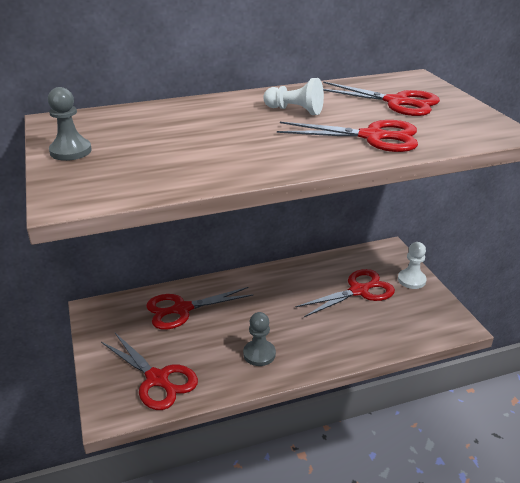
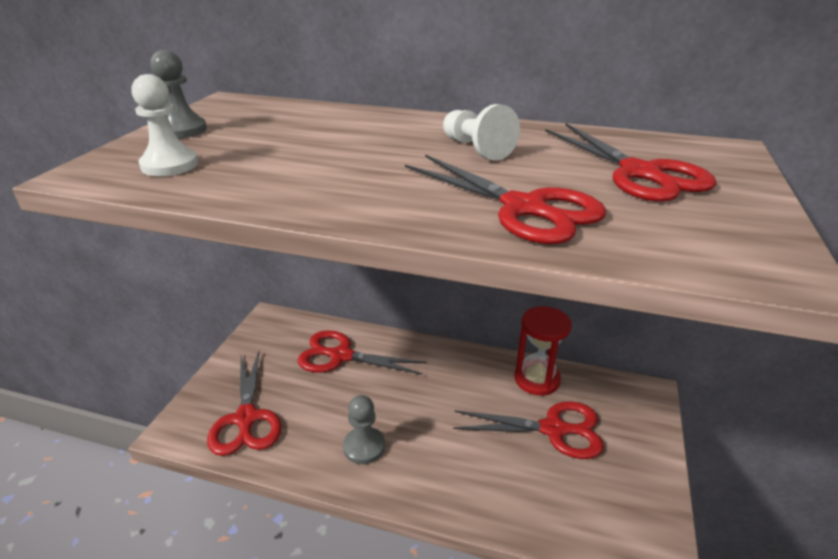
camera: 35 degrees right, 0 degrees up
(324, 267) = (537, 379): none -> red hourglass
(411, 280) = (642, 450): white pawn -> white pawn (170, 165)

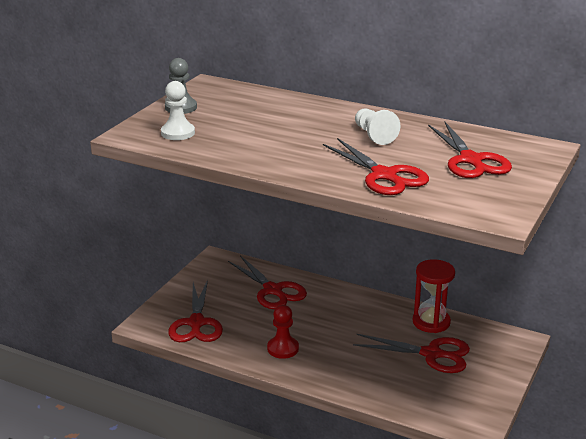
camera: 10 degrees right, 5 degrees down
(340, 356) = (273, 290): red scissors -> red scissors turned 150 degrees counterclockwise
(364, 447) = (283, 348): grey pawn -> red pawn

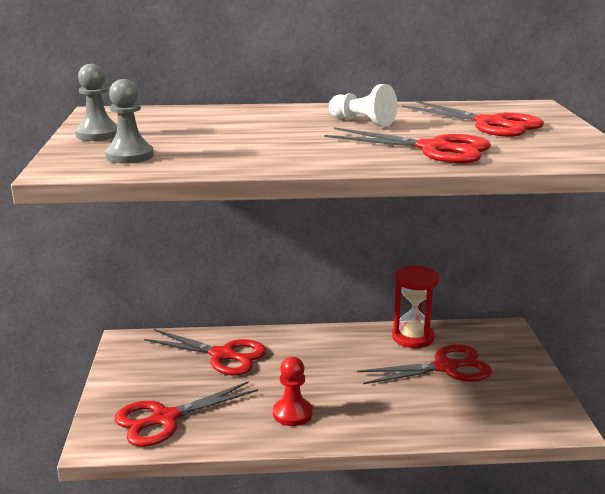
camera: 30 degrees left, 5 degrees down
(178, 133) = (129, 156): white pawn -> grey pawn
(196, 323) = (164, 419): red scissors -> red scissors turned 90 degrees clockwise

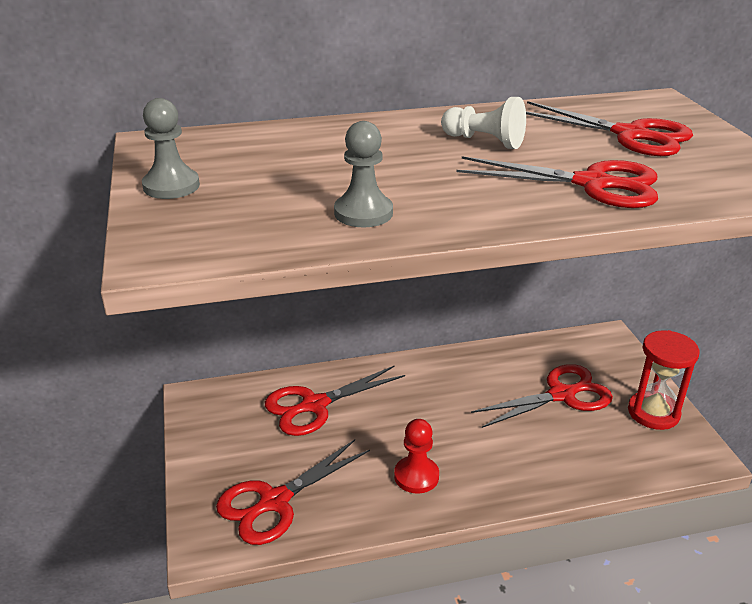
camera: 10 degrees left, 10 degrees up
(129, 156) = (233, 224): grey pawn -> grey pawn (363, 213)
(223, 355) = (314, 405): red scissors -> red scissors turned 135 degrees clockwise
(412, 337) = (515, 359): red hourglass -> red hourglass (653, 413)

